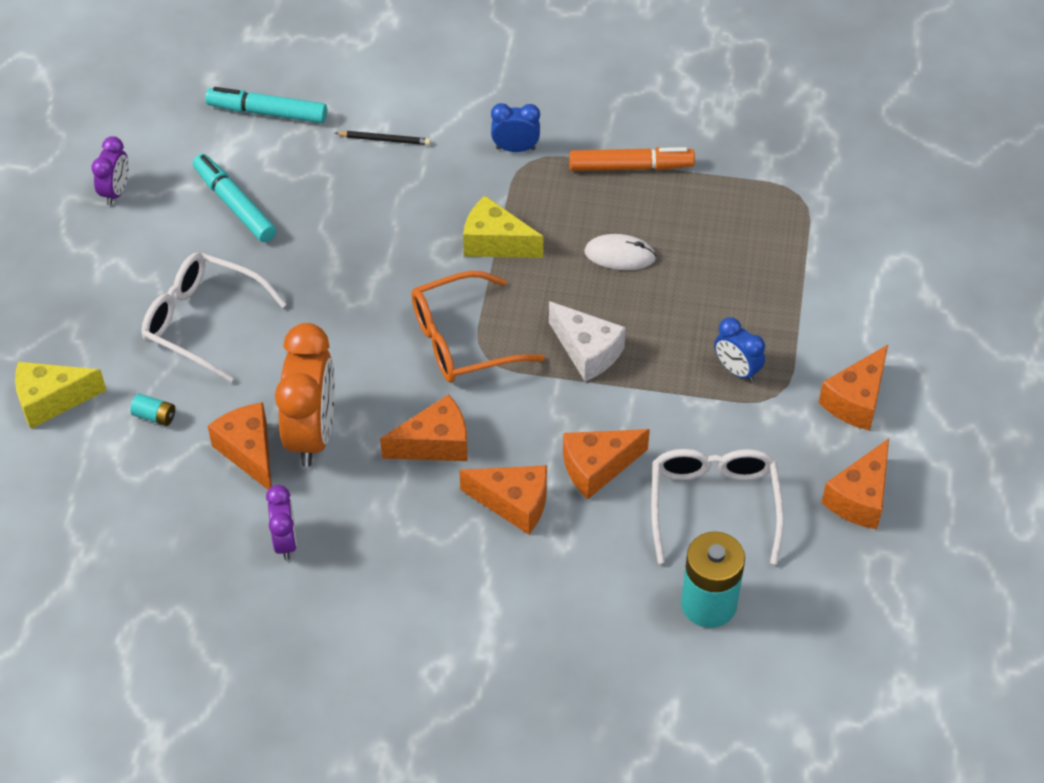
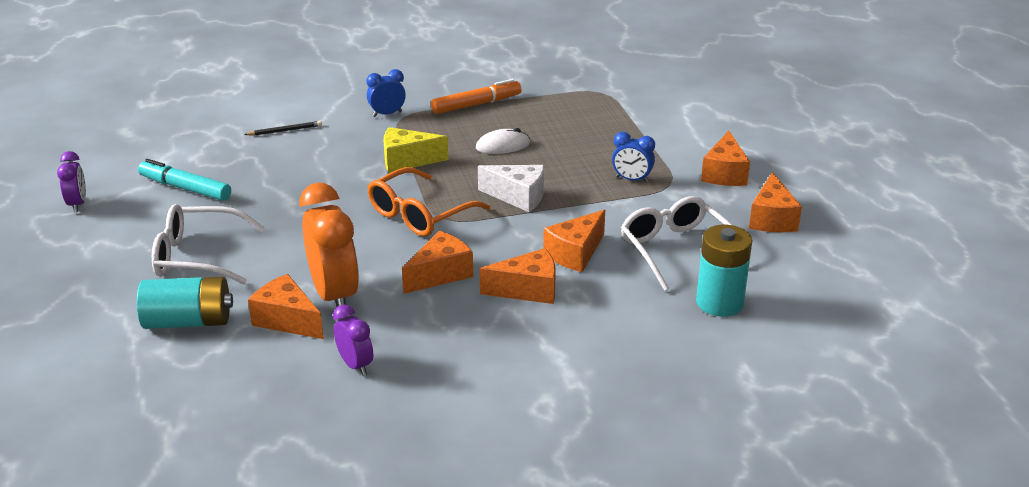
camera: 25 degrees left, 20 degrees down
(52, 400) = (85, 337): yellow cheese -> none
(154, 416) = (188, 321): turquoise battery -> turquoise battery, size x2.28
(268, 113) = (183, 137): turquoise marker -> none

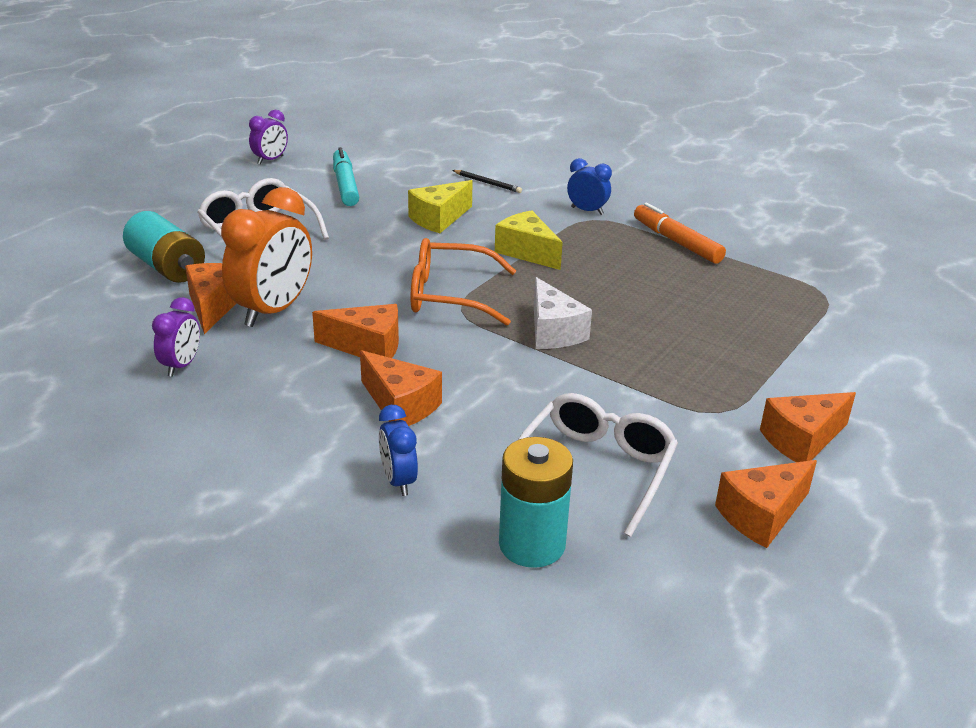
camera: 50 degrees right, 0 degrees up
(306, 172) = (439, 219): none -> yellow cheese
(476, 104) = (677, 242): orange marker -> orange marker turned 150 degrees counterclockwise
(503, 145) = (629, 285): white mouse -> none
(575, 253) = (500, 406): orange cheese -> none
(632, 179) = (688, 383): blue clock -> blue clock (398, 481)

